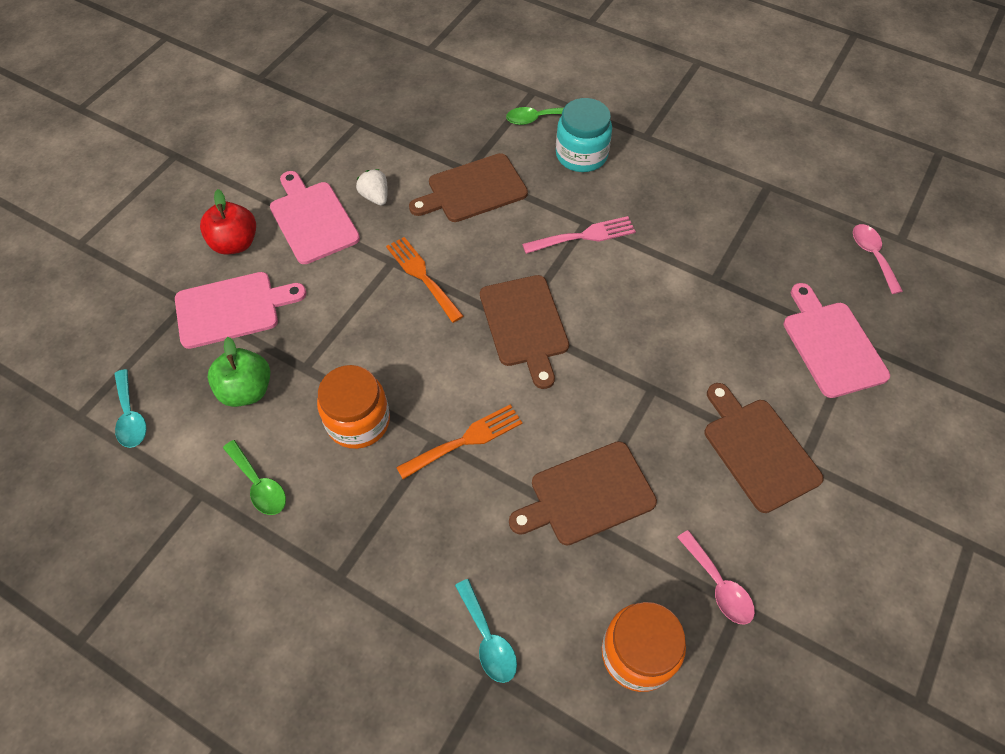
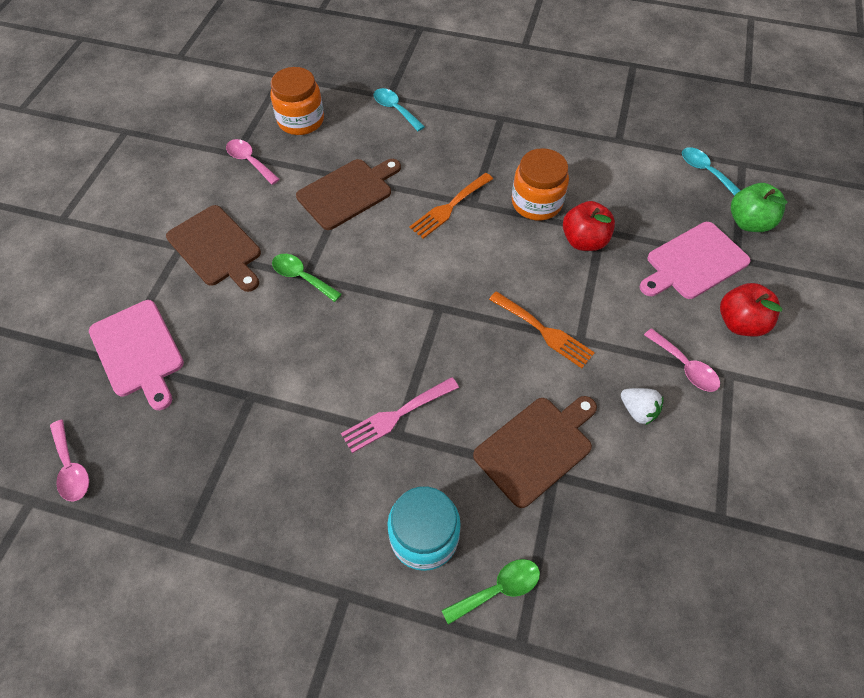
camera: 165 degrees right, 0 degrees up
(246, 390) = (634, 205): green apple -> green apple (748, 222)
(259, 485) = (583, 152): green spoon -> green spoon (301, 277)
(312, 219) = (685, 367): pink cutting board -> pink spoon
(331, 359) = (584, 241): none -> red apple
(525, 325) = (430, 306): brown cutting board -> none

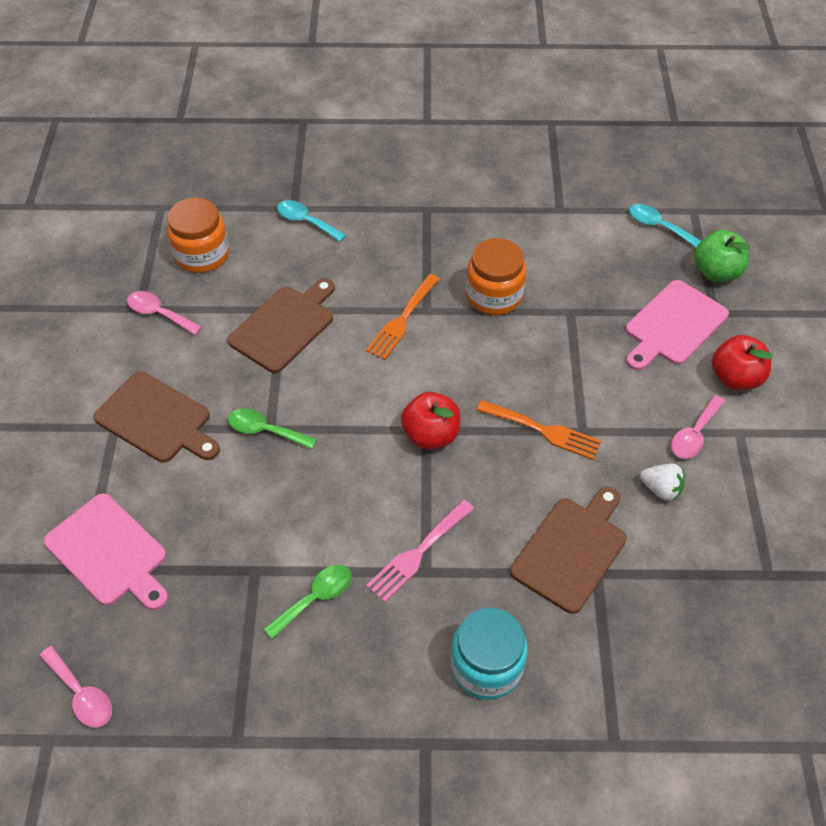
camera: 15 degrees left, 5 degrees down
(498, 589) = (576, 697): green spoon -> green spoon (315, 598)
(584, 241) = (556, 326): red apple -> red apple (431, 435)
(685, 367) = (694, 434): pink spoon -> pink spoon turned 90 degrees clockwise

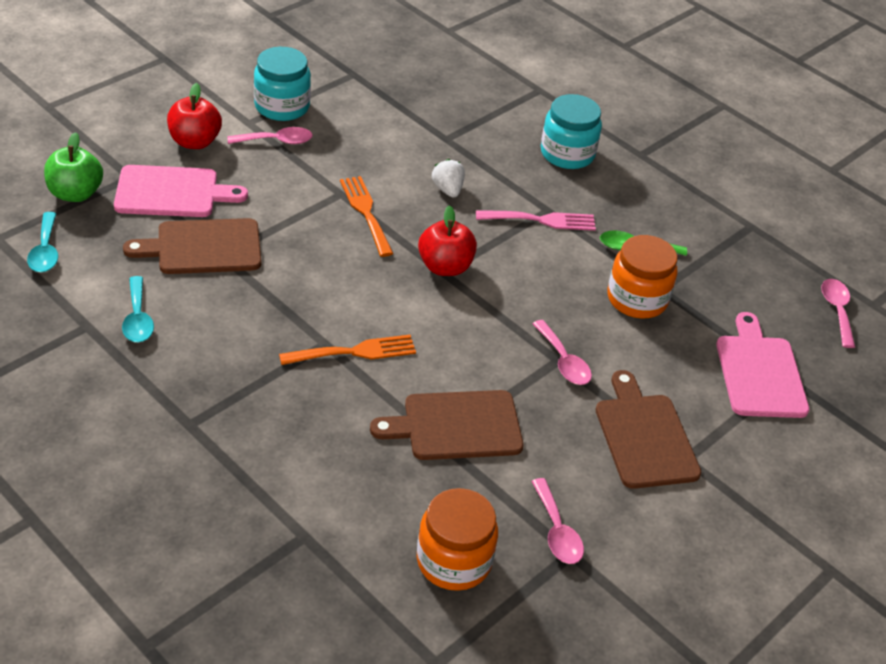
camera: 140 degrees left, 10 degrees down
(265, 430) = (563, 361): green spoon -> pink spoon
(306, 221) = (313, 509): turquoise spoon -> turquoise spoon (138, 318)
(494, 296) = (257, 310): orange jar -> orange jar (637, 299)
(571, 550) = (445, 156): brown cutting board -> brown cutting board (203, 247)
(661, 489) = (345, 138): white strawberry -> white strawberry (448, 190)
(748, 473) = (282, 106): none -> turquoise jar

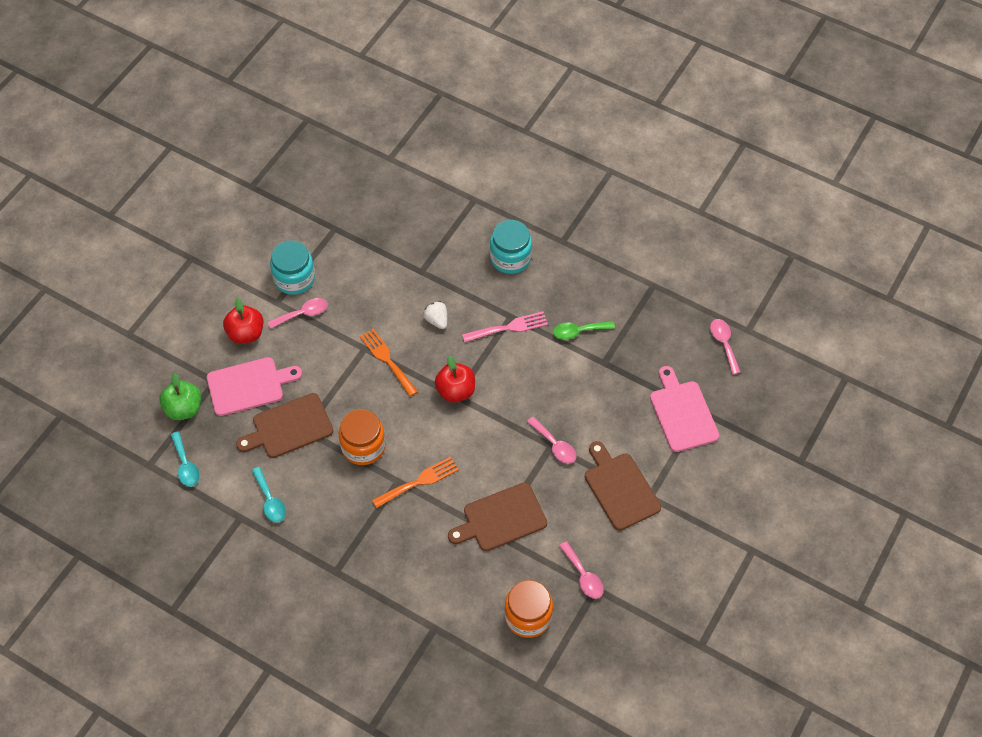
camera: 10 degrees left, 15 degrees up
(637, 299) = (590, 377): orange jar -> orange jar (363, 446)

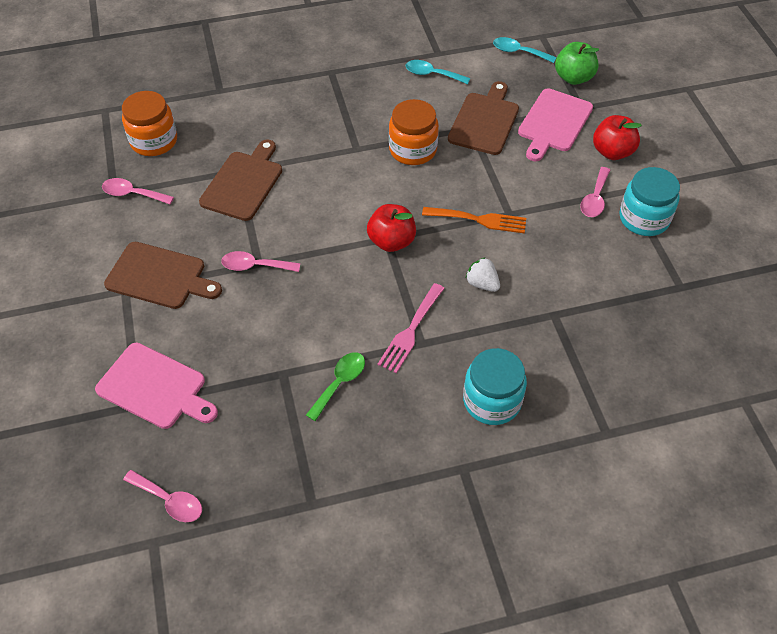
camera: 135 degrees right, 5 degrees down
(419, 481) = (339, 159): orange fork -> none
(437, 320) = (482, 284): white strawberry -> white strawberry turned 150 degrees counterclockwise

